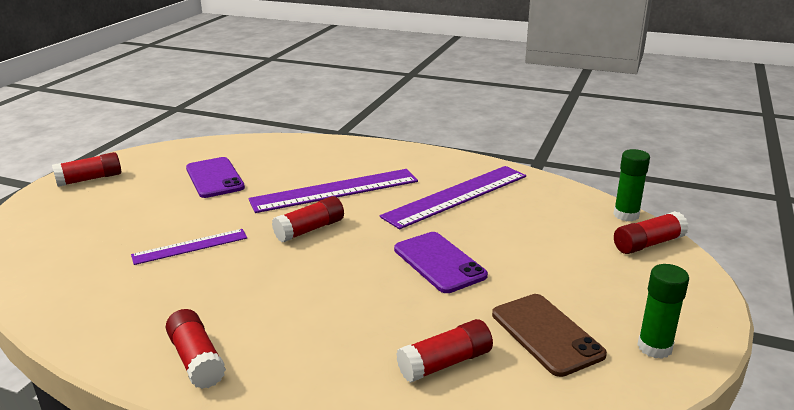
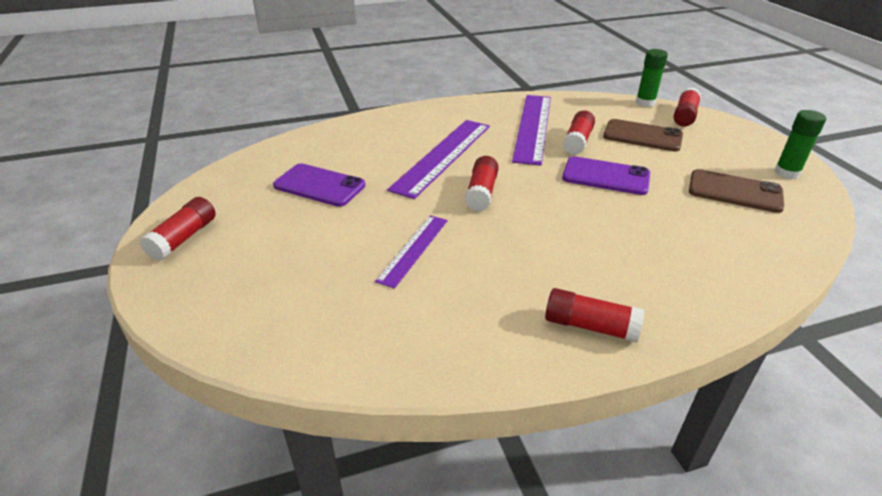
camera: 40 degrees left, 10 degrees up
(445, 363) = (723, 236): red glue stick -> red glue stick (577, 141)
(553, 244) = (642, 136): none -> brown phone

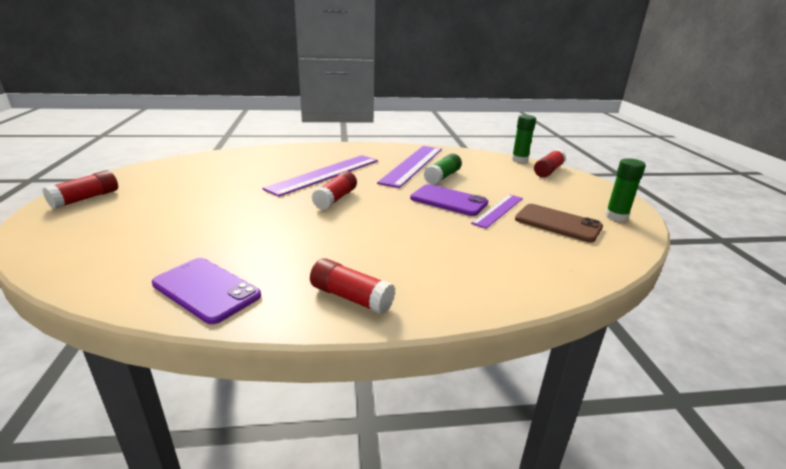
camera: 10 degrees right, 10 degrees down
(319, 185) = (214, 181): purple phone -> purple phone (206, 290)
(413, 249) = (249, 227): purple ruler -> purple ruler (498, 210)
(577, 141) = (442, 177): red glue stick -> green glue stick
(642, 136) = (501, 179): brown phone -> none

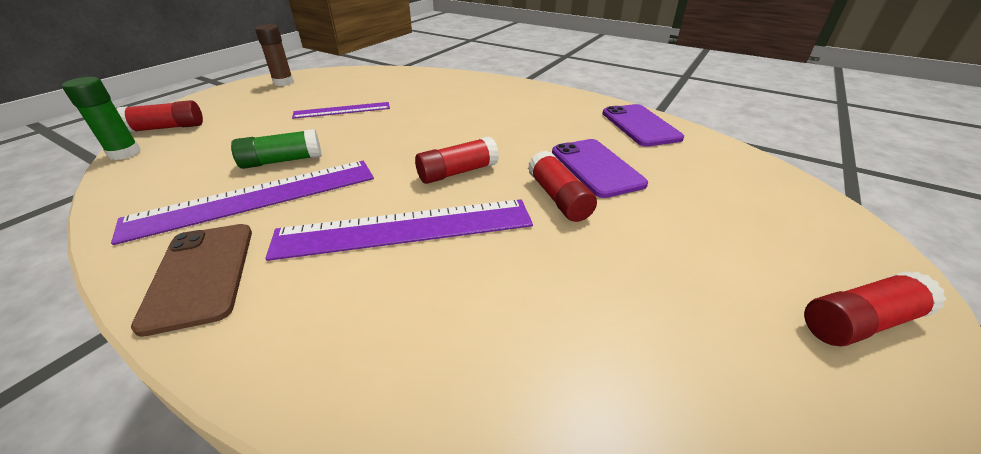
camera: 140 degrees left, 10 degrees up
(351, 297) = (546, 97): red glue stick -> red glue stick (558, 198)
(448, 201) = (355, 131): purple phone -> purple phone (596, 167)
(557, 223) = (333, 91): brown phone -> brown phone (201, 274)
(616, 216) = (283, 82): green glue stick -> brown glue stick

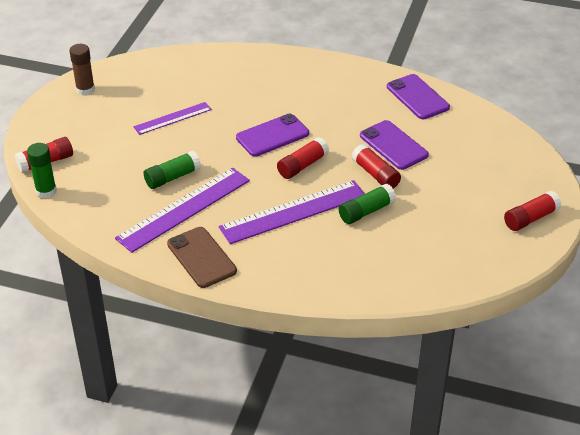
camera: 15 degrees left, 5 degrees up
(440, 138) = (272, 136): none -> purple phone
(524, 249) = (366, 211): none -> green glue stick

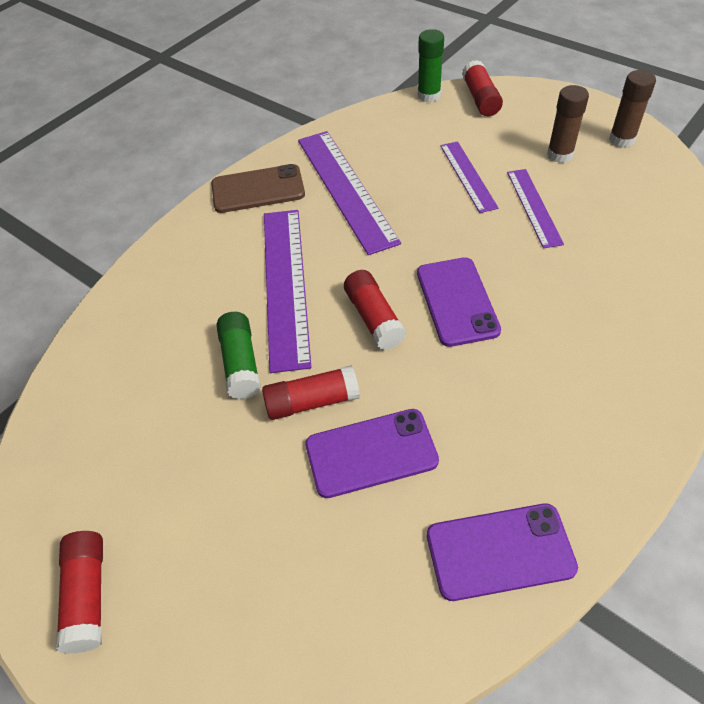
camera: 115 degrees right, 10 degrees up
(111, 114) = (560, 154): none -> brown glue stick
(148, 152) = (468, 176): none -> purple ruler
(172, 177) = (408, 188): green glue stick -> none

